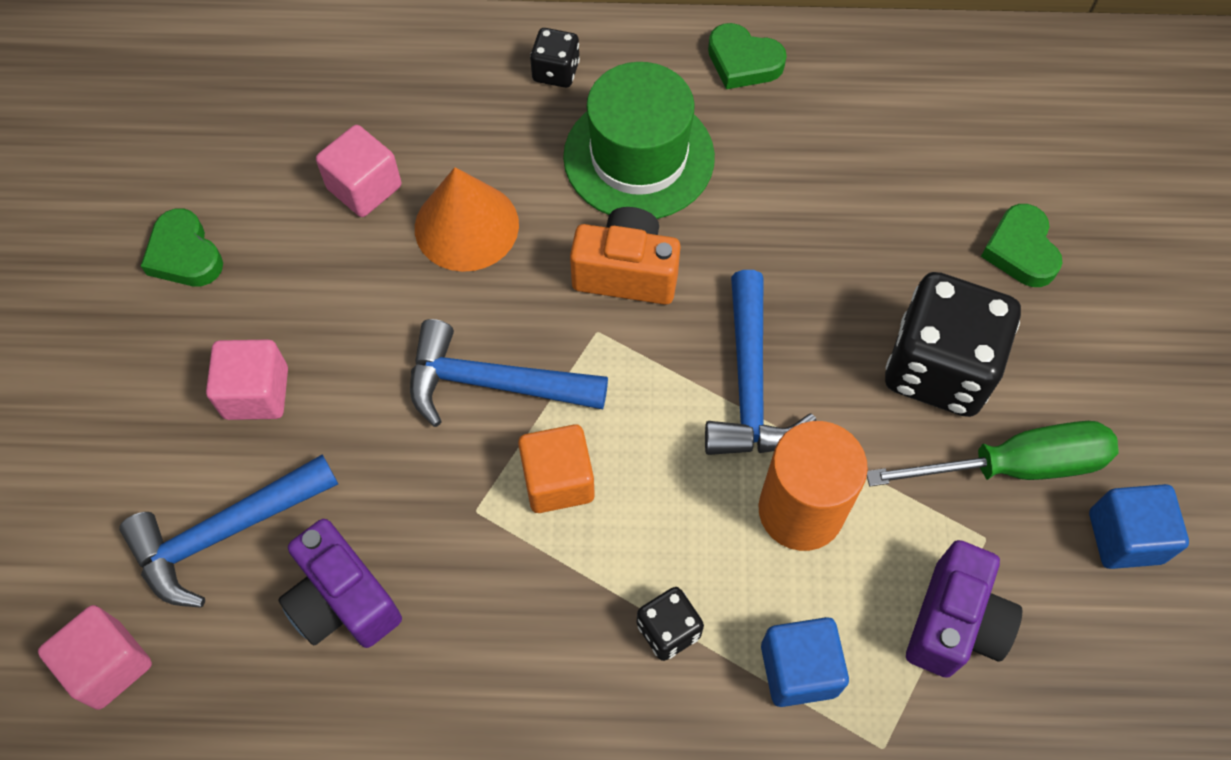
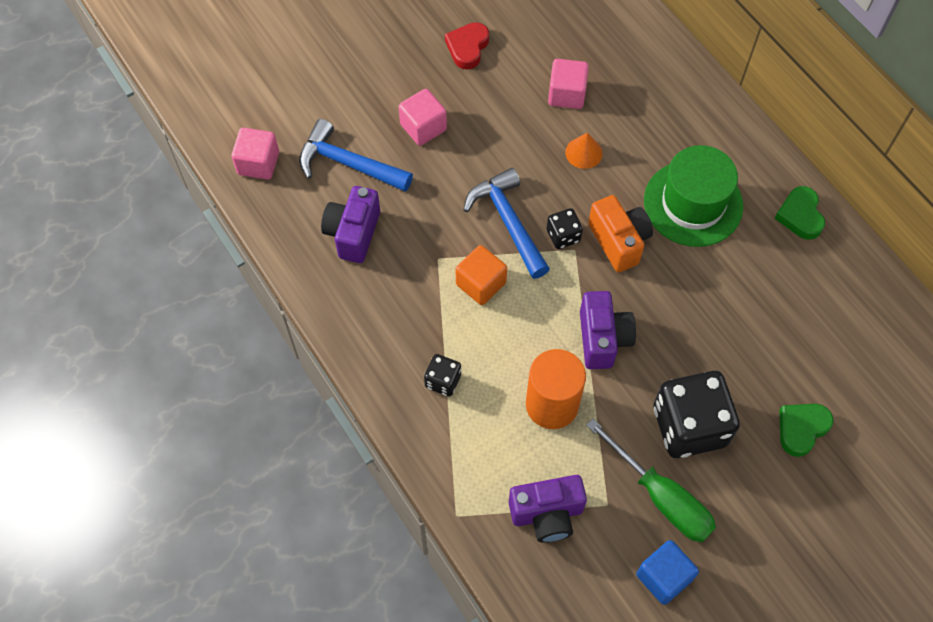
camera: 55 degrees right, 0 degrees up
(185, 254) = (467, 48): green heart -> red heart
(466, 226) = (584, 152): orange cone -> orange cone, size x0.57
(556, 72) = (710, 131): black dice -> black dice (563, 236)
(749, 385) = (602, 339): blue hammer -> purple camera
(799, 669) = (467, 453): blue cube -> none

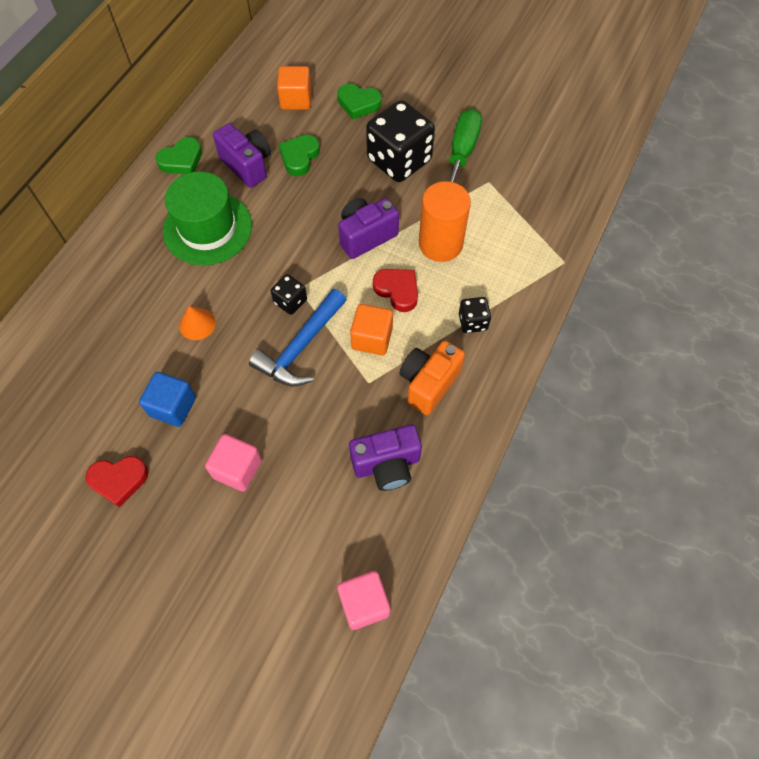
camera: 120 degrees left, 0 degrees up
(348, 164) = (316, 514): blue hammer -> none
(519, 333) = (397, 290): none -> red heart
(547, 514) = (521, 211): purple camera -> purple camera (247, 165)
(566, 94) = (138, 366): pink cube -> none
(619, 241) = (273, 262): orange camera -> orange camera (428, 383)
(663, 577) = (512, 134): blue cube -> blue cube (173, 407)
(747, 327) = (299, 157): none -> green heart
(840, 364) = (296, 100): none -> orange cube

